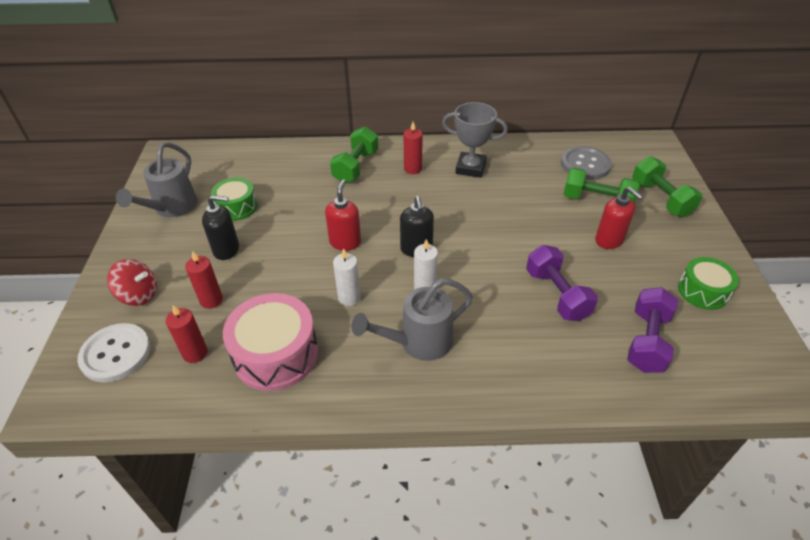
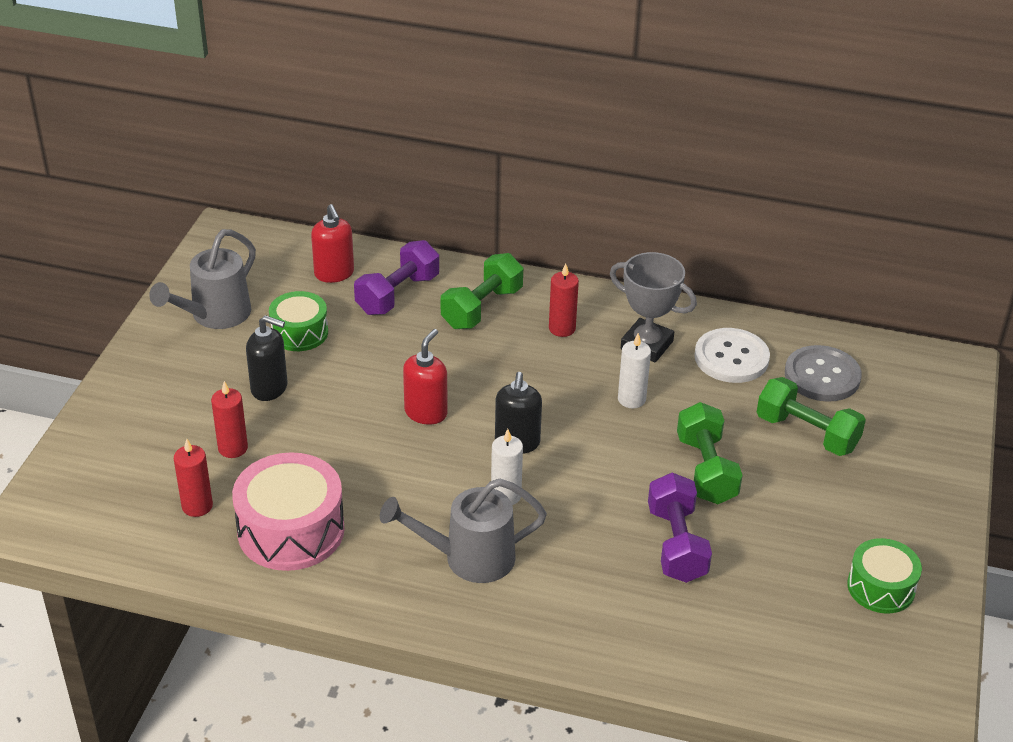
camera: 15 degrees right, 5 degrees down
(116, 354) = (106, 485): white button -> white button (731, 358)
(139, 295) = (147, 421): red spinning top -> none
(349, 297) = (404, 485): white candle -> white candle (631, 399)
(609, 240) = (791, 491): red soap dispenser -> red soap dispenser (334, 274)
(646, 341) = (763, 627): purple dumbbell -> purple dumbbell (397, 294)
(660, 199) = (905, 451): green dumbbell -> green dumbbell (706, 470)

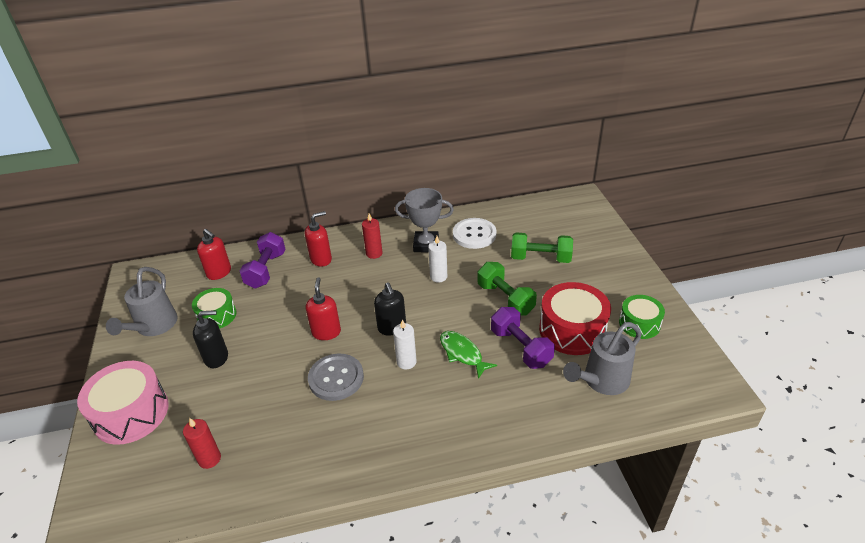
camera: 25 degrees left, 0 degrees up
(233, 448) = (213, 407): red candle -> none
(291, 530) = (285, 446): pink drum -> pink drum (131, 413)
(468, 558) = (410, 411): grey watering can -> grey watering can (601, 381)
(482, 308) = (321, 259): green dumbbell -> red soap dispenser
(589, 517) = (462, 353): none -> green fish
(771, 553) = (572, 330): none -> red drum
(822, 376) = (525, 226): grey button -> grey button (336, 378)

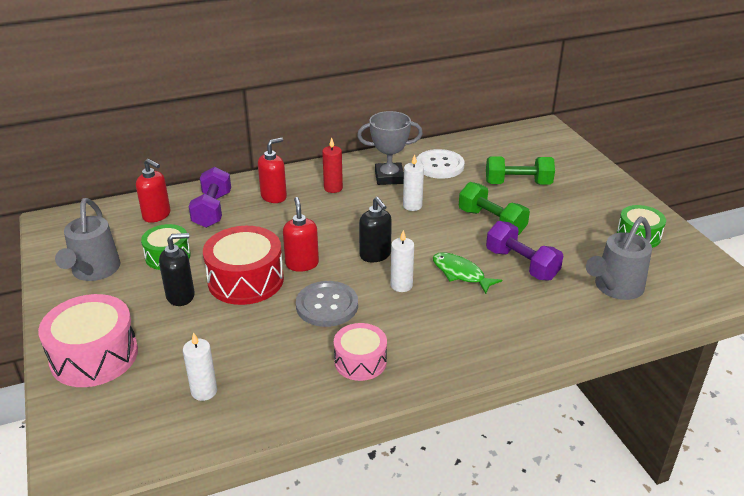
camera: 10 degrees left, 5 degrees down
(209, 459) = (204, 391): red candle -> white candle
(349, 440) = (360, 361): none -> pink drum
(572, 330) = (571, 245): red drum -> red drum (246, 280)

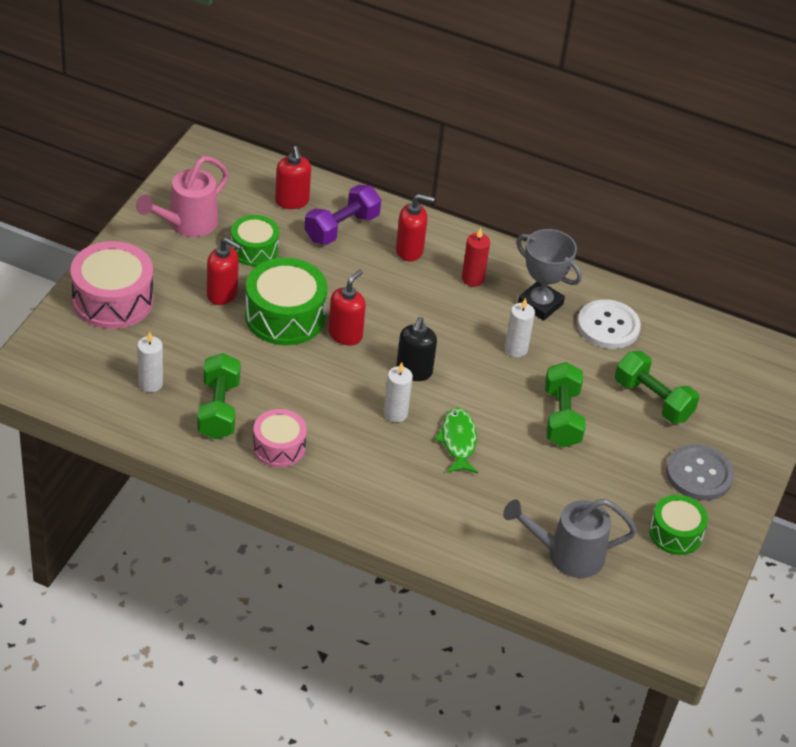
camera: 40 degrees right, 10 degrees up
(94, 271) = (187, 224): grey watering can -> pink watering can
(181, 296) = (222, 294): black soap dispenser -> red soap dispenser
(246, 280) = (285, 316): red drum -> green drum
(282, 369) = (218, 409): none -> green dumbbell
(327, 305) = (315, 385): grey button -> grey button (699, 474)
(521, 264) = (522, 474): purple dumbbell -> none

